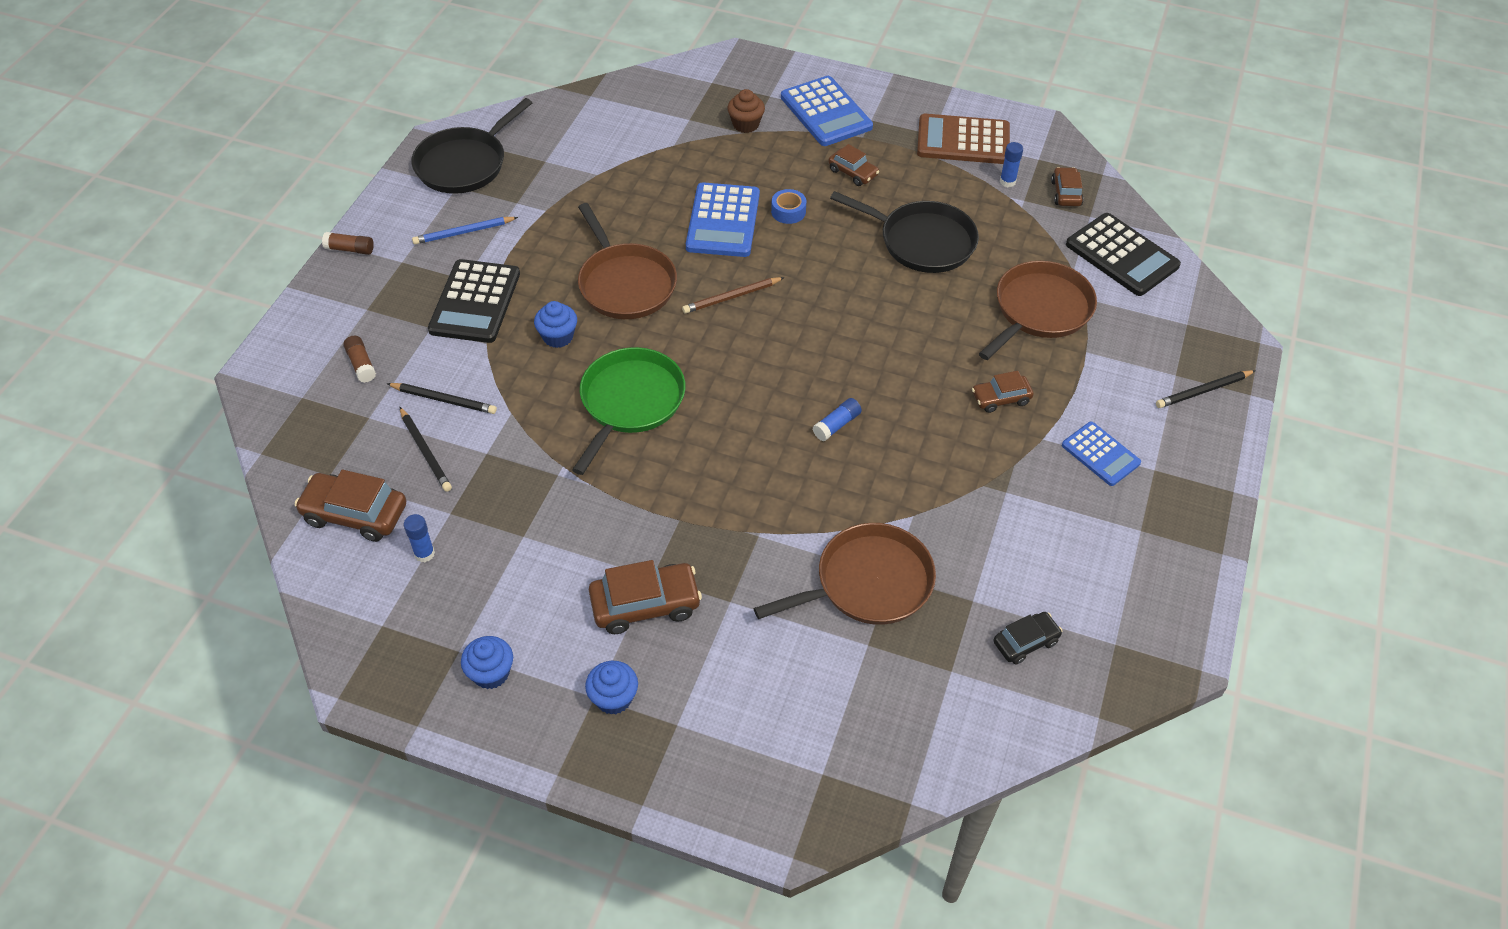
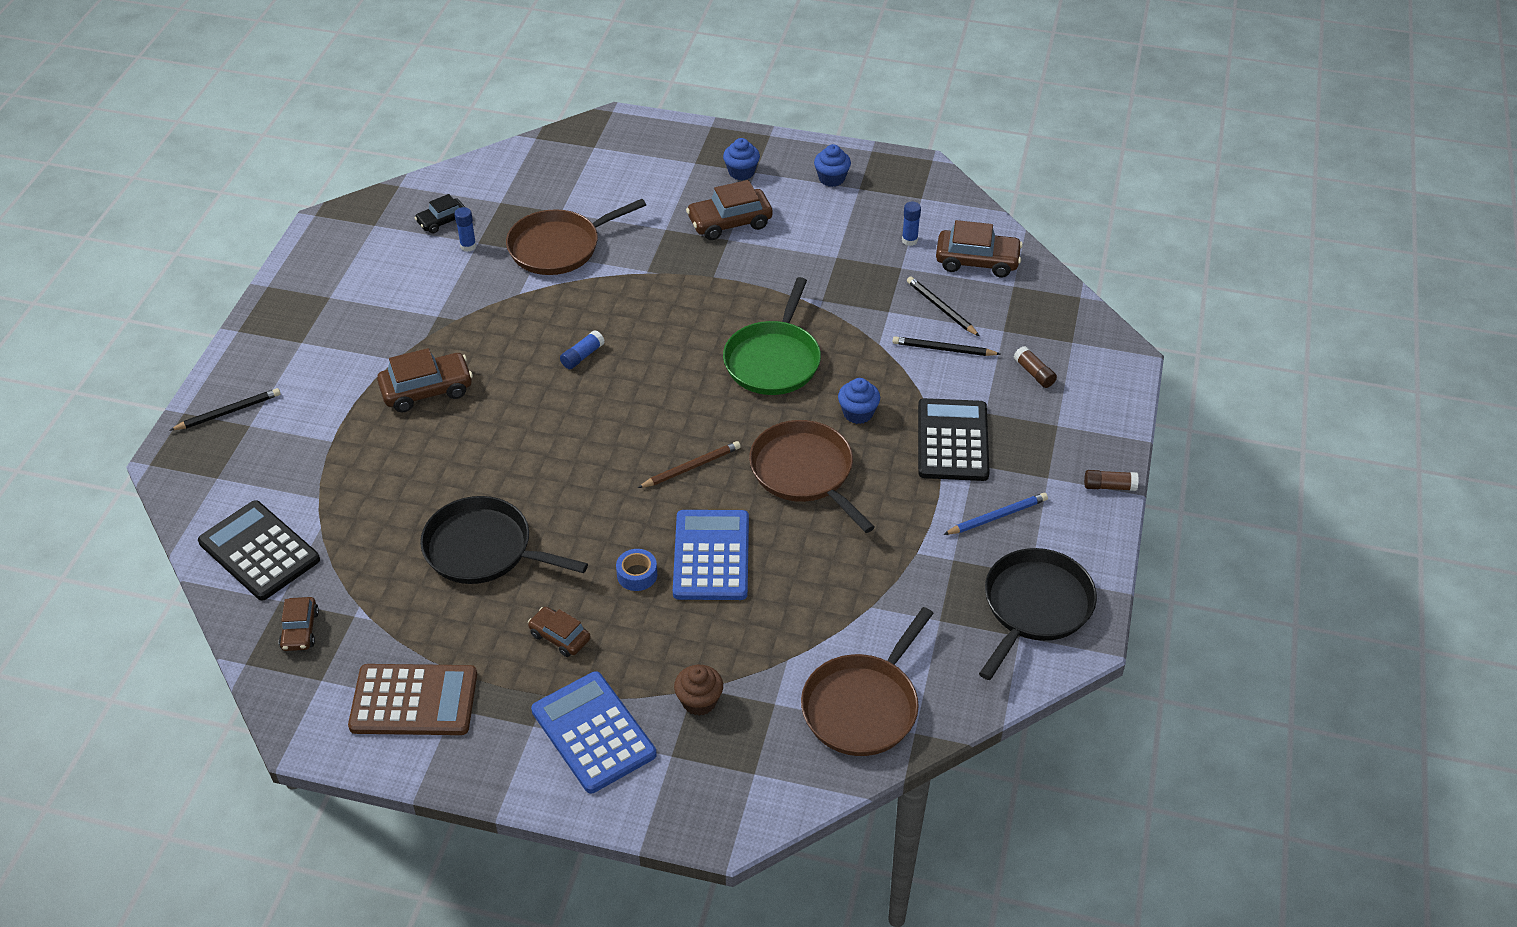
camera: 175 degrees right, 5 degrees down
(1001, 398) = (427, 390): brown car -> brown car, size x1.64
(1007, 182) = (369, 640): blue glue stick -> blue glue stick (468, 246)
(1040, 310) = (368, 480): brown pan -> brown pan (863, 706)
(1100, 454) = (346, 350): blue calculator -> none

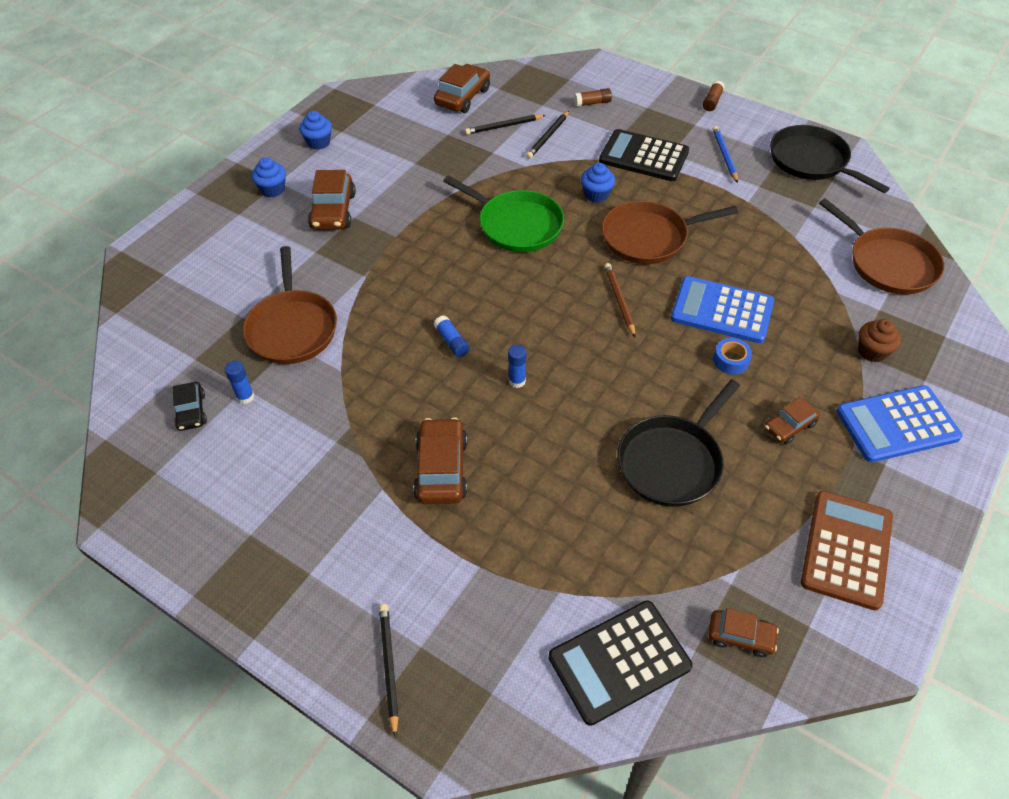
camera: 70 degrees left, 5 degrees up
(909, 240) = (419, 122): blue glue stick -> blue glue stick (517, 381)

